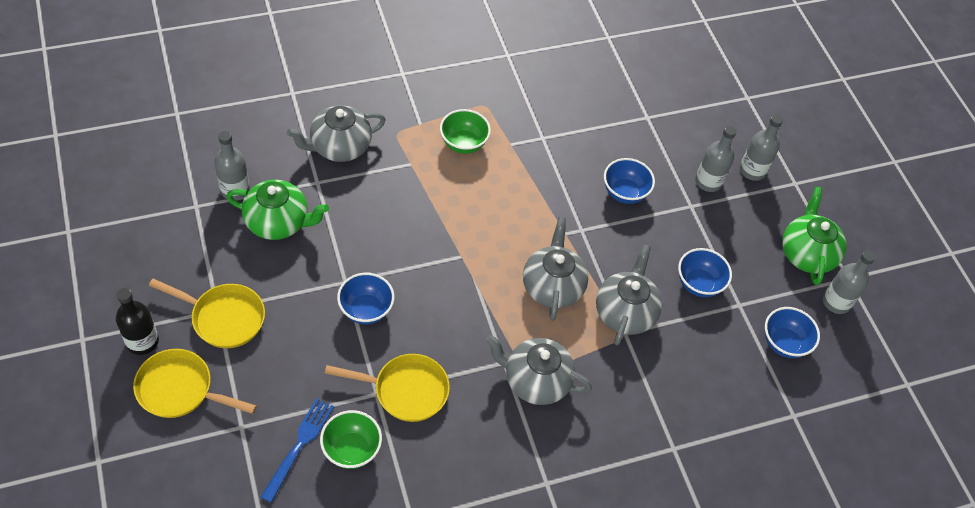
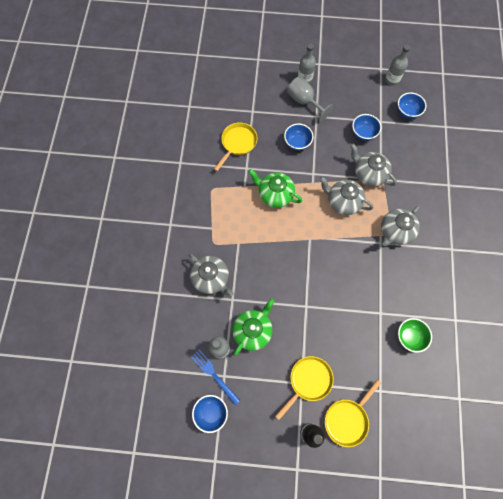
camera: 60 degrees left, 15 degrees up
(299, 445) = (399, 363): blue fork -> blue fork (213, 375)
(339, 147) = (211, 278): grey teapot -> grey teapot turned 45 degrees counterclockwise
(366, 310) = (327, 301): blue bowl -> blue bowl (211, 412)
(406, 390) = (382, 297): yellow pan -> yellow pan (237, 143)
(463, 144) = (235, 210): green bowl -> none
(708, 182) = (304, 102): grey bottle -> grey goblet
(806, 253) = (361, 79): green teapot -> green teapot (275, 195)

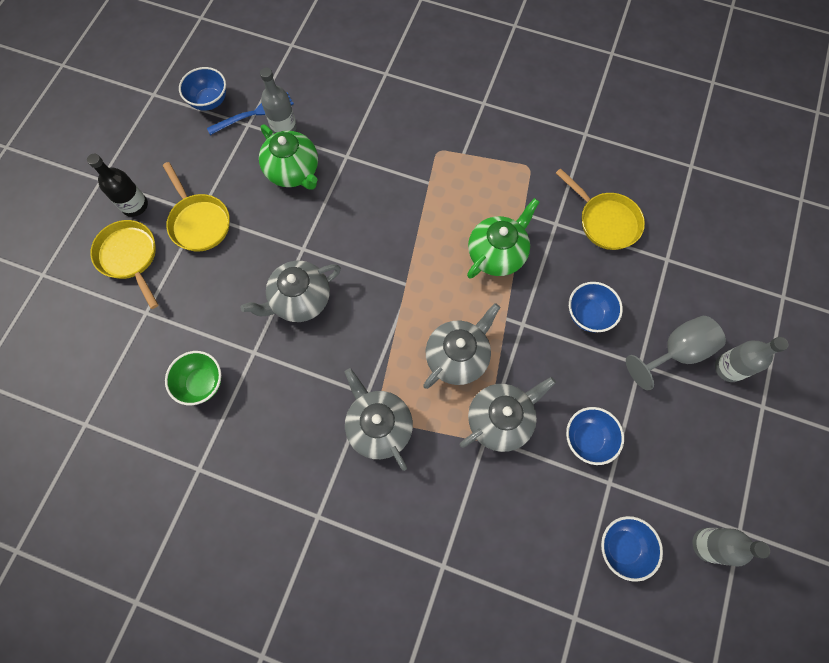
camera: 105 degrees right, 0 degrees up
(211, 278) = (385, 137): grey teapot -> grey teapot (300, 300)

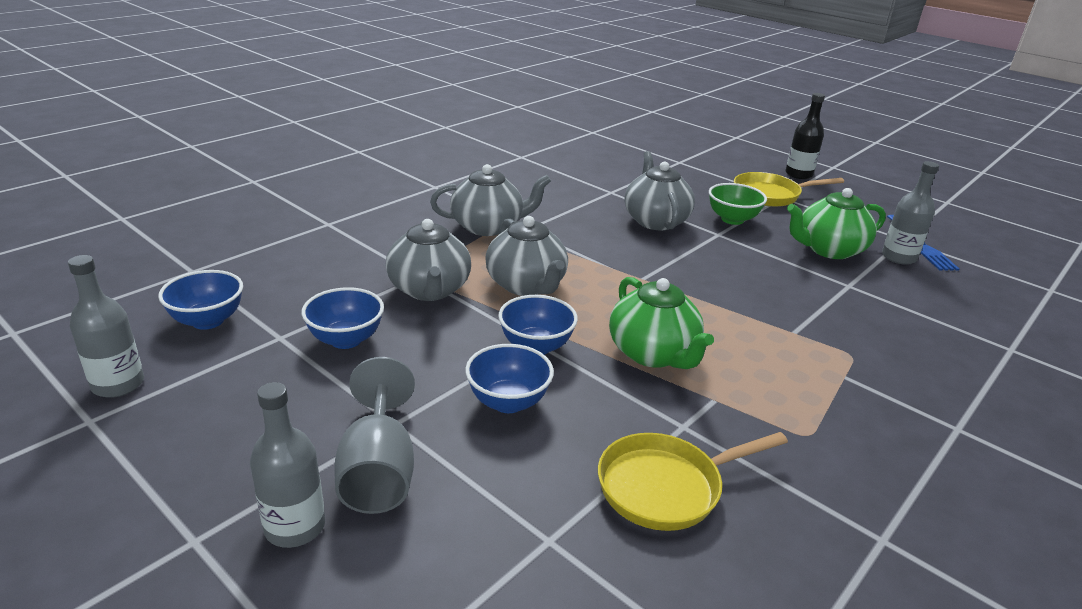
camera: 110 degrees right, 40 degrees down
(130, 257) = (740, 165): yellow pan -> none
(202, 383) = (596, 169): green bowl -> green bowl (732, 219)
(209, 101) = (939, 226): blue bowl -> blue bowl (536, 346)

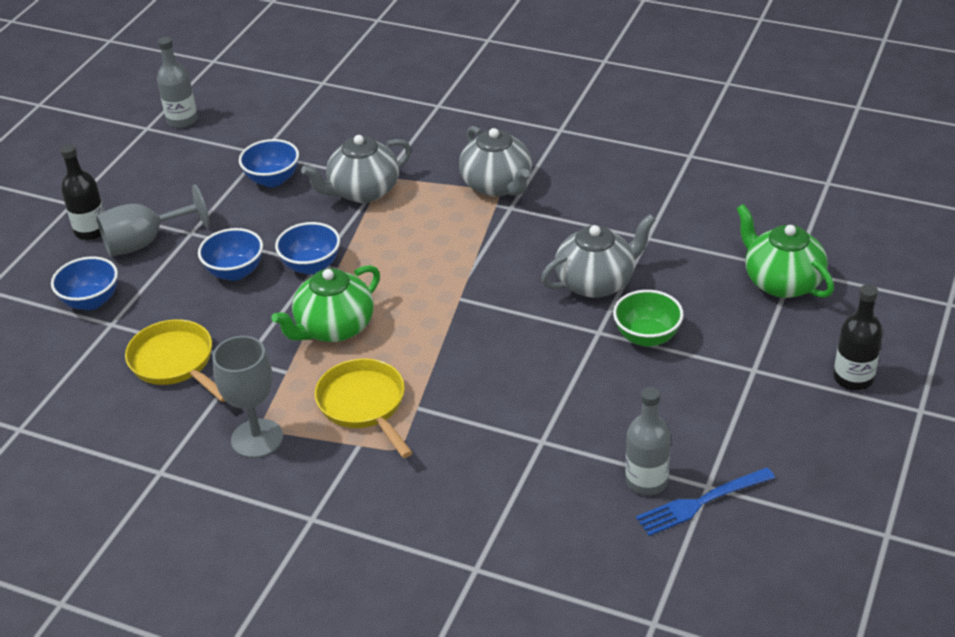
camera: 75 degrees right, 10 degrees up
(208, 321) = (264, 118): blue bowl -> blue bowl (91, 301)
(295, 527) = (91, 231): grey bottle -> black bottle
(526, 285) = (402, 236): grey teapot -> none
(770, 195) = (751, 359): yellow pan -> yellow pan (364, 405)
(827, 443) = (257, 438): none -> grey goblet
(828, 250) = (623, 420): green teapot -> green teapot (781, 282)

